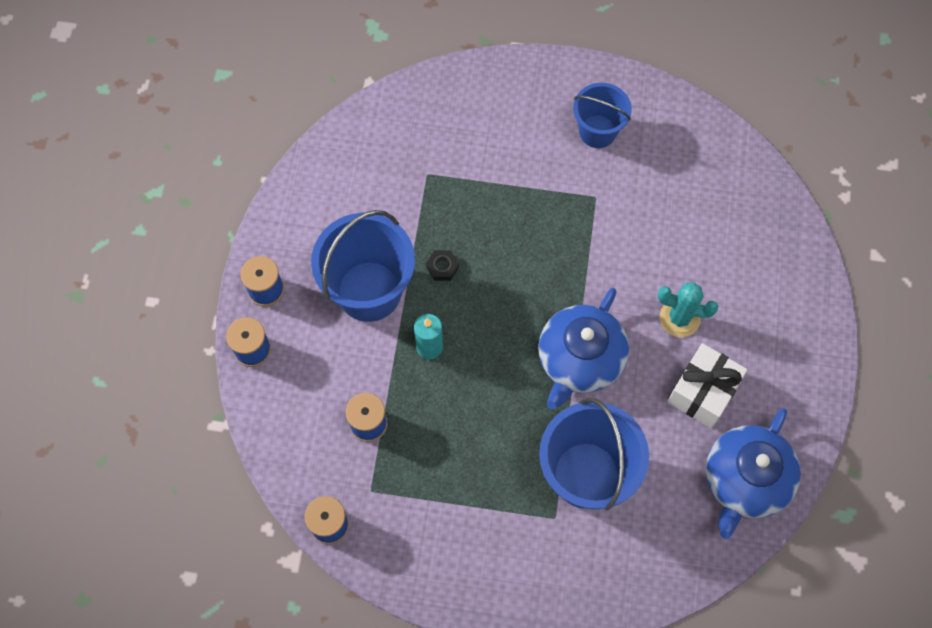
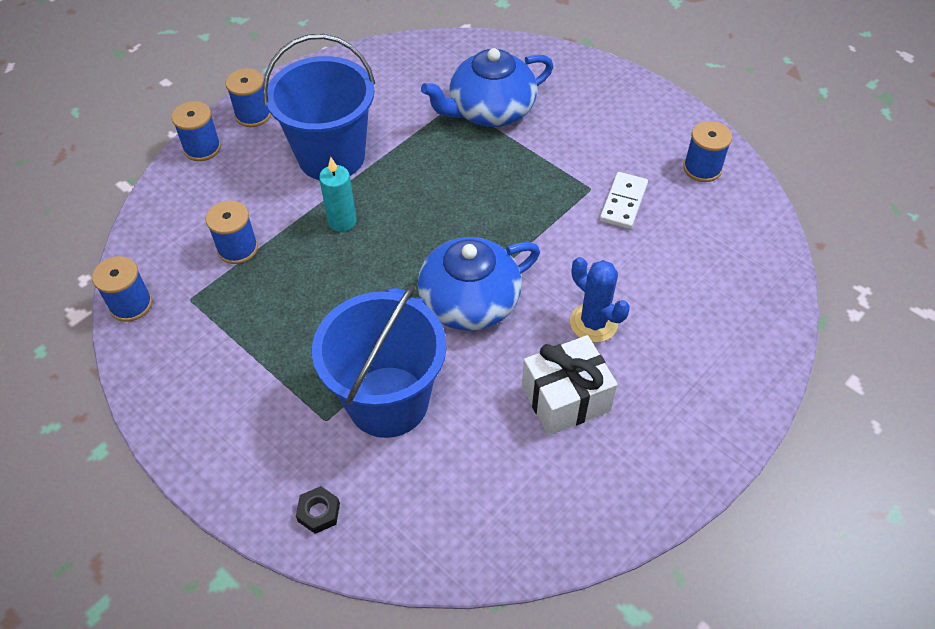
camera: 35 degrees right, 15 degrees down
(442, 267) = (408, 171): black nut -> black nut (319, 512)
(597, 131) = (634, 143): blue bucket -> none
(628, 196) = (623, 202): none -> white domino
(664, 126) = (702, 168): none -> blue spool
(679, 318) = (593, 323): turquoise cactus -> blue cactus
(745, 480) = (546, 506): blue teapot -> blue teapot (490, 110)

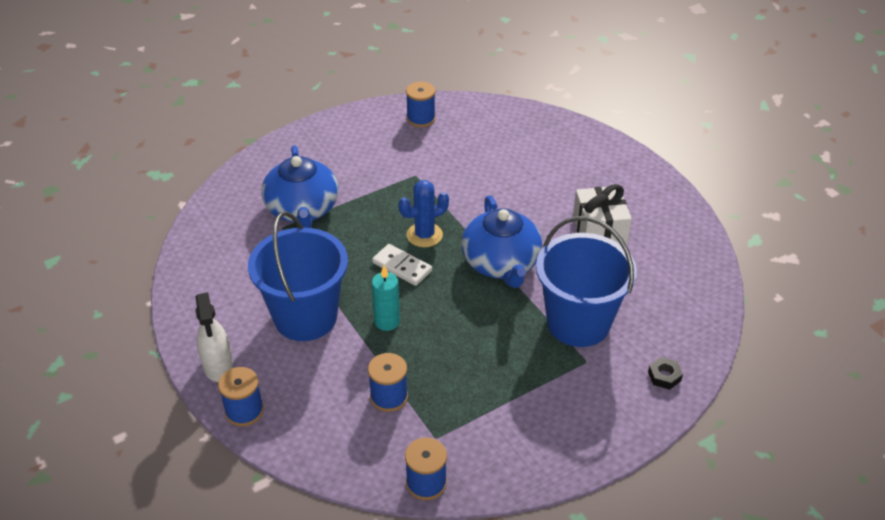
camera: 75 degrees left, 10 degrees down
(253, 115) = (218, 366): blue spool -> white spray bottle
(593, 323) = (540, 204): blue cactus -> blue cactus (424, 235)
(623, 202) = (436, 163): white domino -> white domino (402, 267)

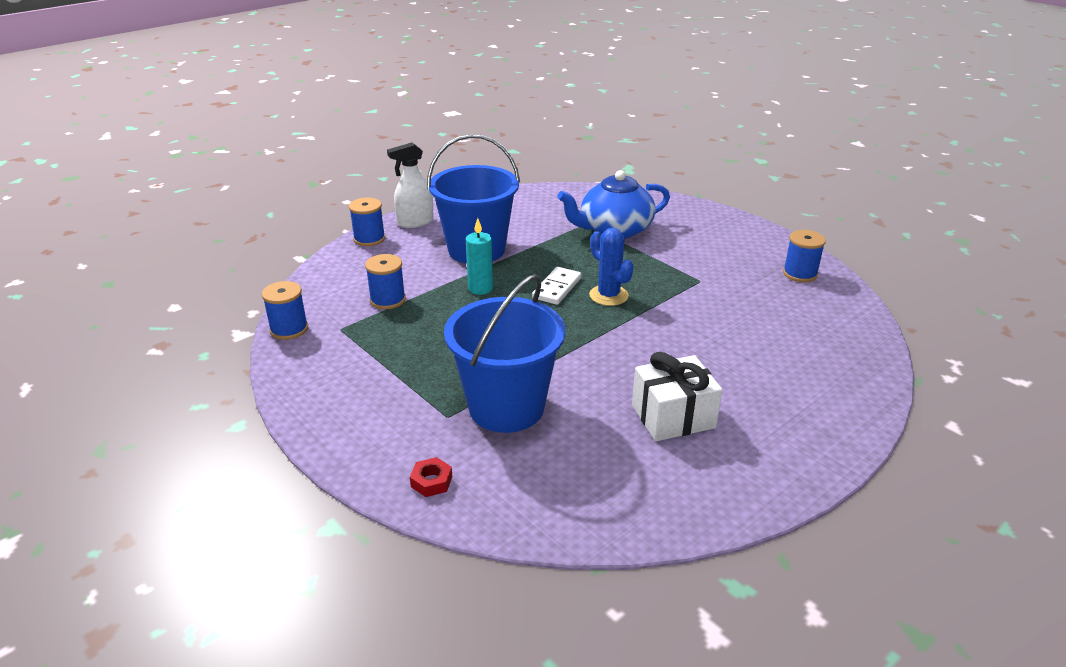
camera: 80 degrees right, 10 degrees down
(501, 263) = (585, 346): blue teapot -> none
(664, 376) = (431, 481): black nut -> red nut

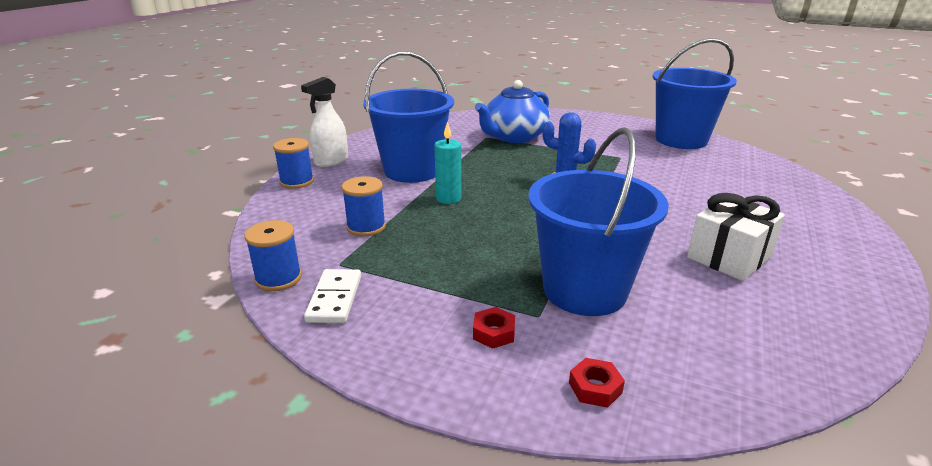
camera: 25 degrees left, 5 degrees down
(401, 419) = (494, 332): none -> red nut
(557, 288) = (516, 184): white domino -> white domino (335, 299)
(800, 274) = (681, 140): blue spool -> blue bucket

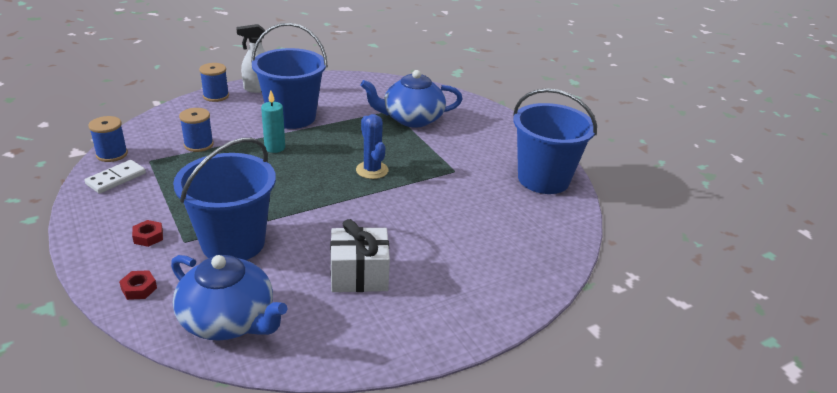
camera: 35 degrees right, 5 degrees up
(731, 357) = (229, 320): none -> blue teapot

